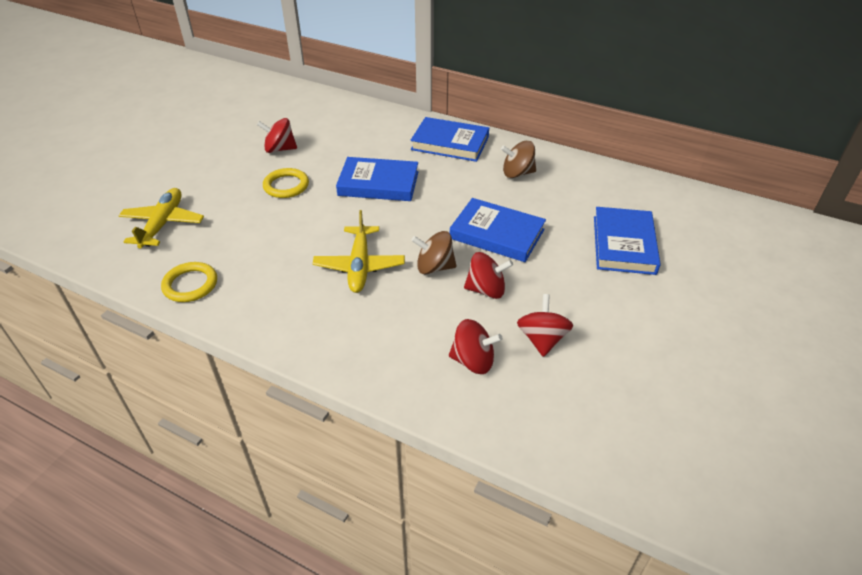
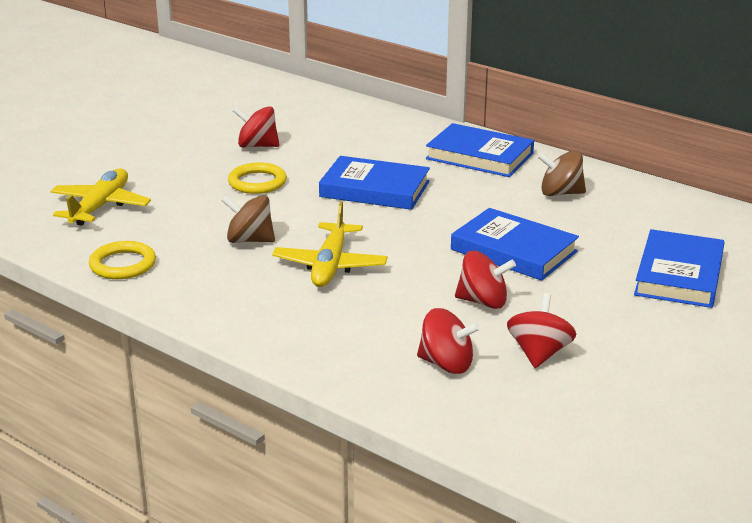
camera: 10 degrees right, 15 degrees down
(434, 267) = (423, 275): brown spinning top -> brown spinning top (249, 240)

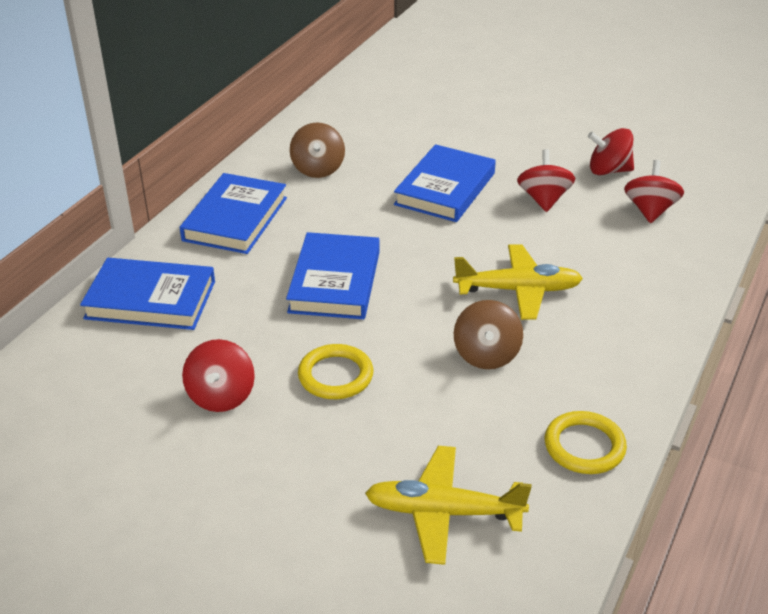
camera: 100 degrees left, 10 degrees up
(679, 275) = (456, 114): blue book -> blue book (150, 300)

